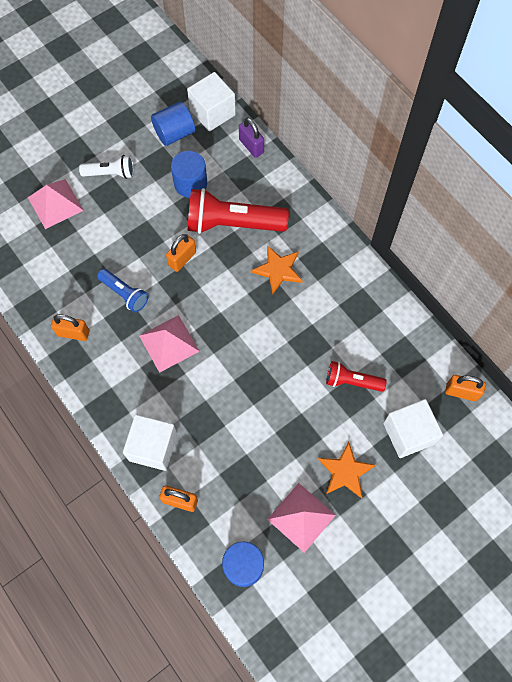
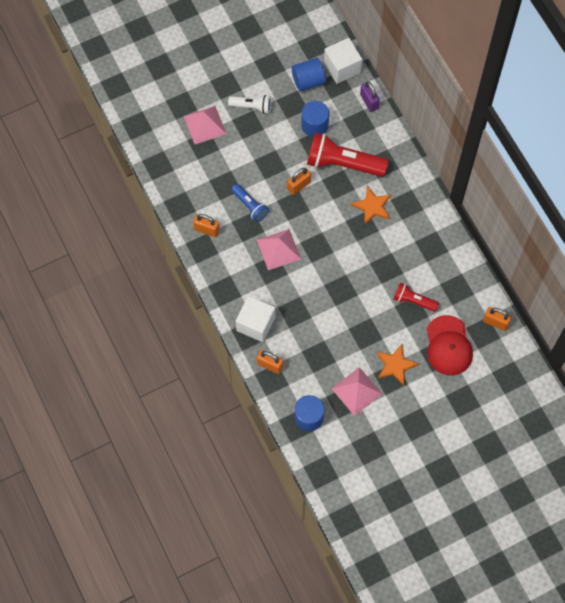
camera: 10 degrees right, 0 degrees up
(408, 433) = (448, 346): white cube -> red cap

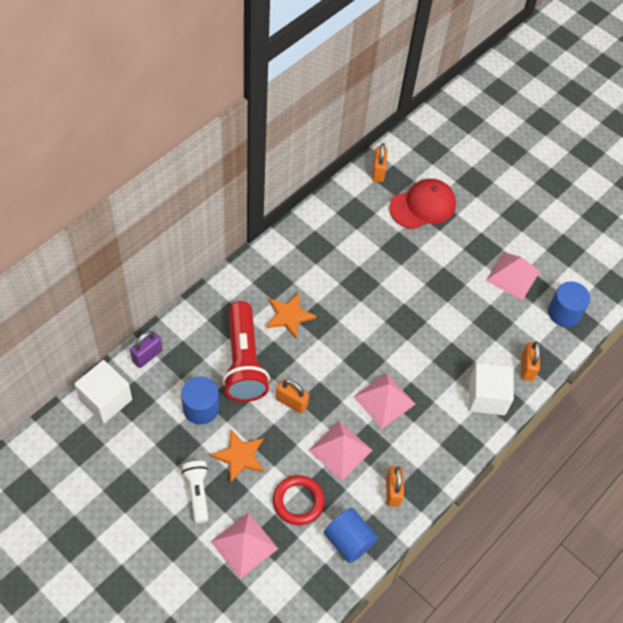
camera: 115 degrees left, 10 degrees down
(222, 166) = (298, 501): none -> red ring
(250, 206) = (340, 450): blue flashlight -> pink pyramid
(308, 81) = (137, 434): blue cylinder -> blue cylinder (349, 541)
(395, 365) = (467, 247): orange star -> orange star (239, 456)
(413, 300) = (387, 248): red flashlight -> none

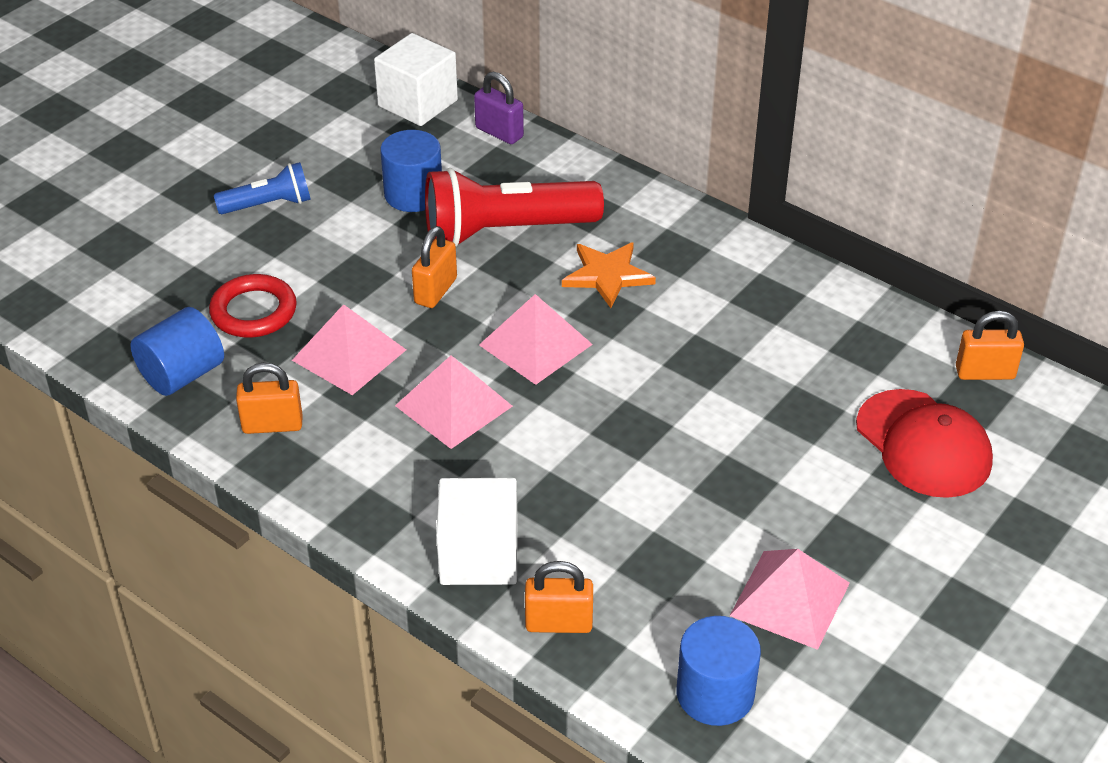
camera: 90 degrees right, 15 degrees down
(197, 492) = (269, 205): white flashlight -> blue flashlight
(239, 456) = (332, 242): orange star -> none
(244, 545) = (181, 259): pink pyramid -> pink pyramid (535, 344)

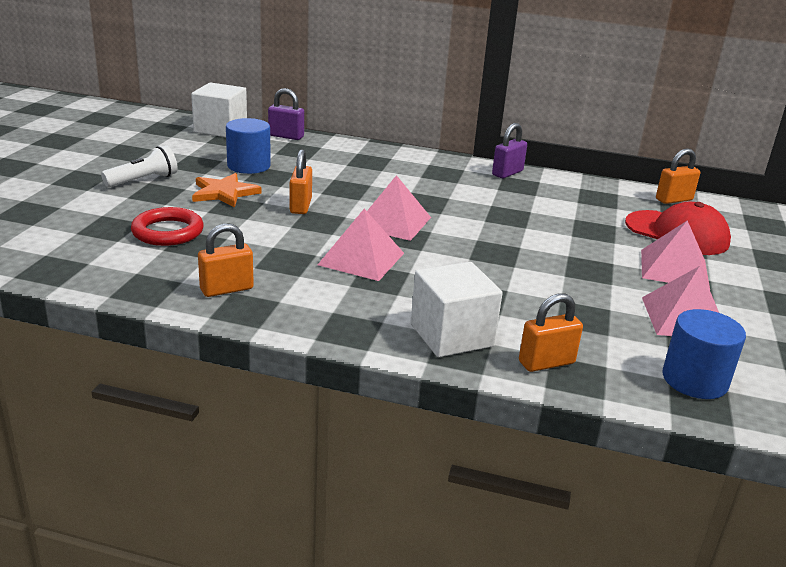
camera: 25 degrees left, 15 degrees down
(182, 374) = (129, 272): blue cylinder -> none
(269, 205) = (143, 180): blue flashlight -> white flashlight
(349, 355) = (261, 244): pink pyramid -> pink pyramid (674, 269)
(505, 231) = (326, 175): red flashlight -> none
(607, 275) = (411, 186): orange star -> orange star (224, 193)
(769, 268) = (507, 173): none -> purple padlock

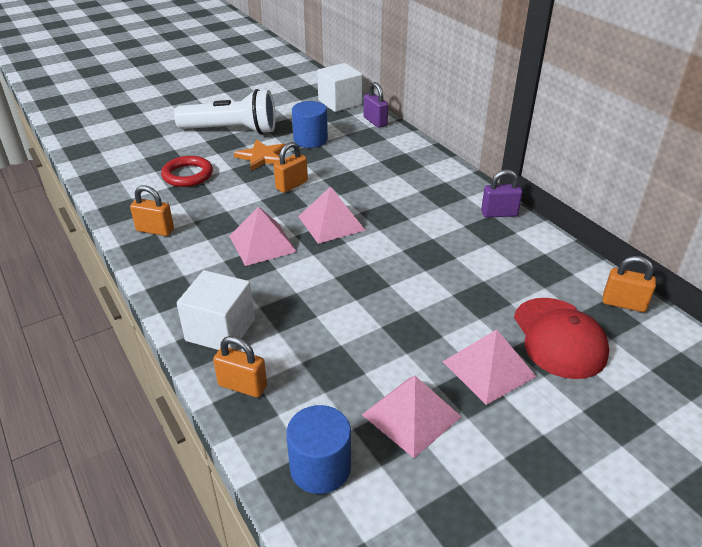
camera: 45 degrees right, 10 degrees up
(143, 180) = (232, 131): white flashlight -> white flashlight, size x1.84

